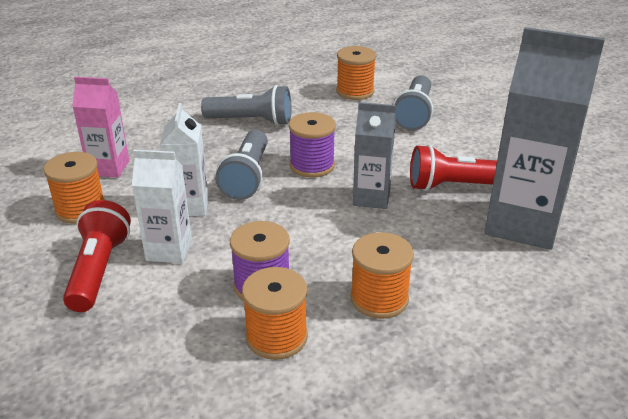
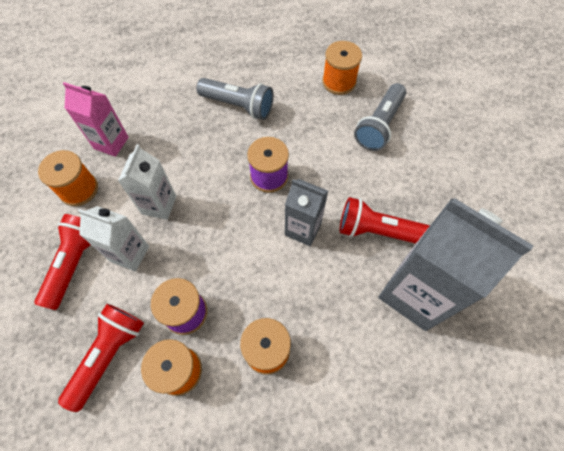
camera: 15 degrees right, 30 degrees up
(176, 341) = (109, 355): none -> red flashlight
(247, 177) = (213, 179): grey flashlight -> none

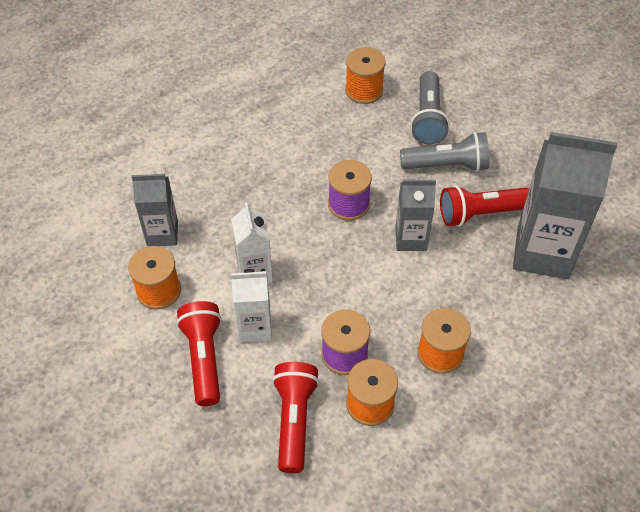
camera: 25 degrees left, 10 degrees down
(111, 143) = (162, 234): pink carton -> grey carton
(238, 105) = (275, 149): grey flashlight -> grey flashlight (447, 165)

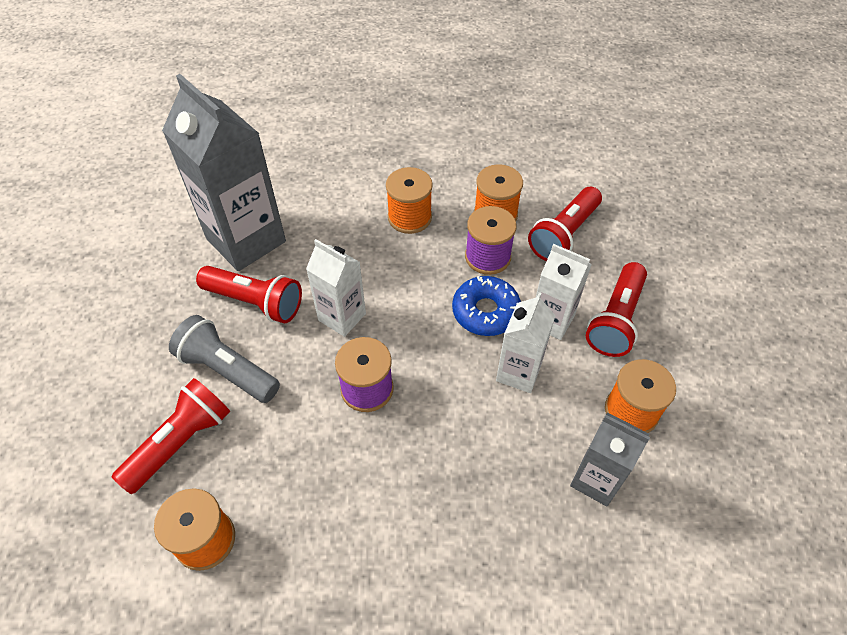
camera: 145 degrees left, 0 degrees up
(310, 304) = (485, 312): none -> blue donut
(410, 239) = (342, 317): grey carton -> white carton
(428, 118) = (180, 442): grey flashlight -> red flashlight

